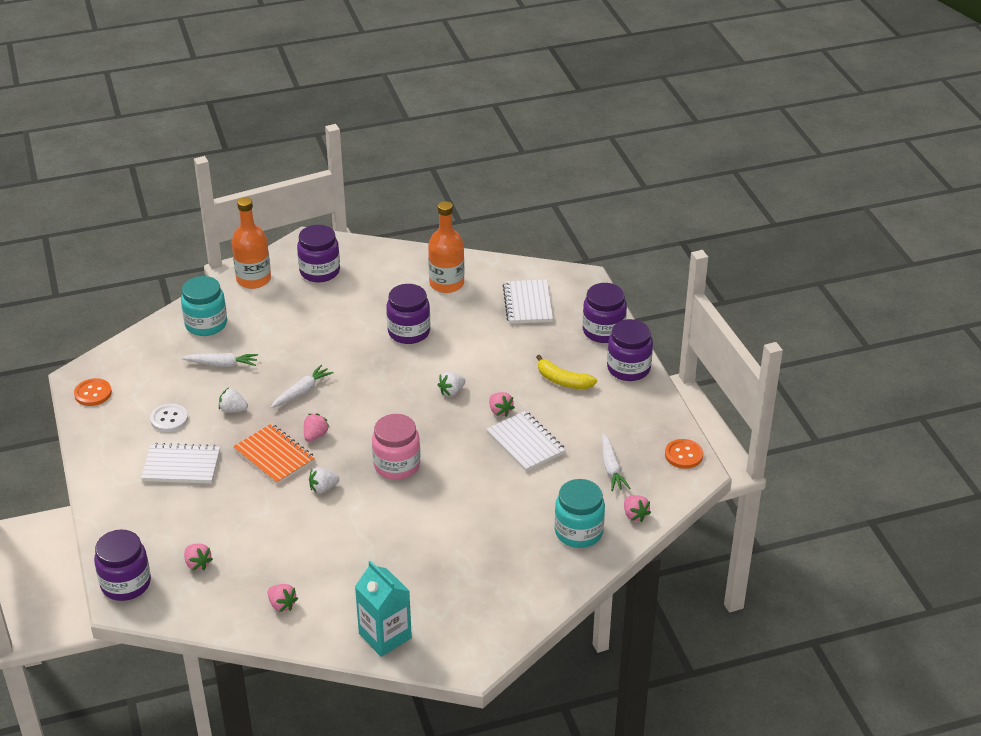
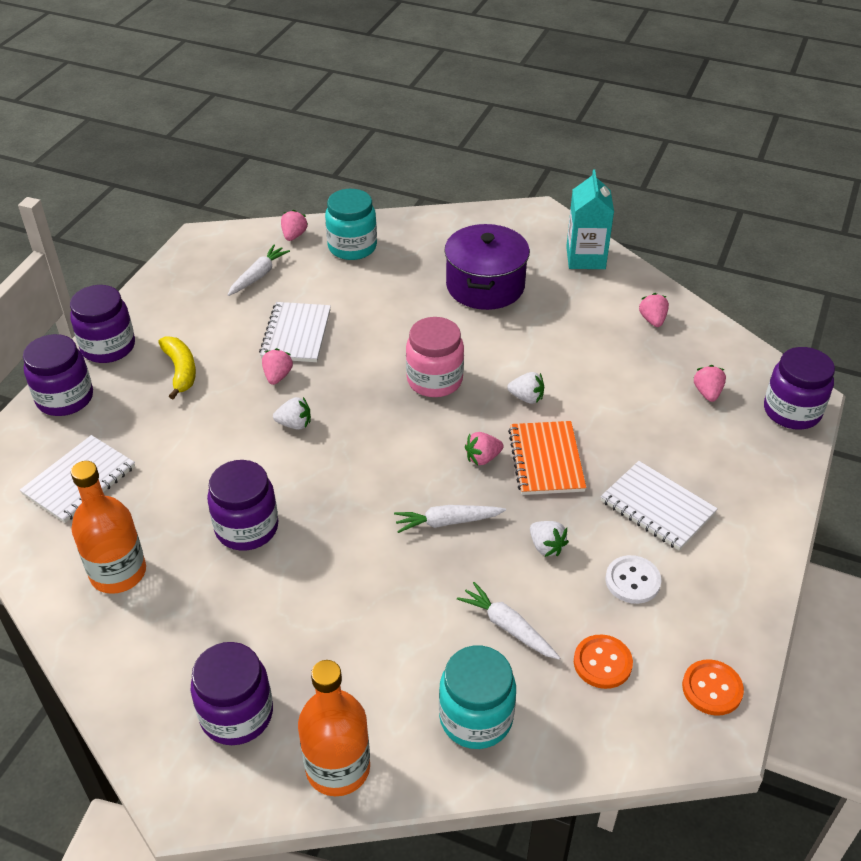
camera: 140 degrees left, 5 degrees up
(439, 559) = (485, 286): none -> purple pot
(683, 455) = (189, 254): orange button -> orange button (602, 663)

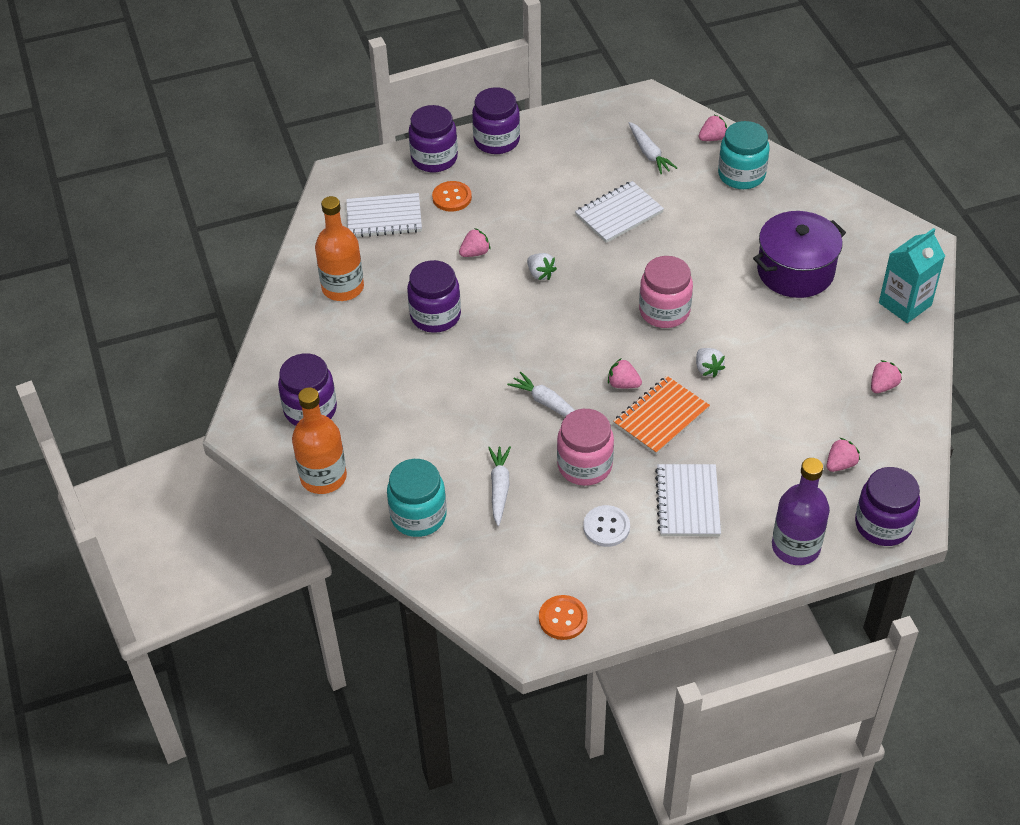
camera: 50 degrees right, 5 degrees up
(180, 371) = (518, 188): yellow banana -> none
(258, 276) = (649, 153): white carrot -> white carrot turned 75 degrees clockwise
(277, 376) = (570, 234): pink strawberry -> pink strawberry (475, 253)
(546, 546) = (584, 465): white strawberry -> pink jar
(602, 663) = (523, 551): orange button -> orange button (452, 197)
(769, 475) = (795, 547): none -> purple bottle

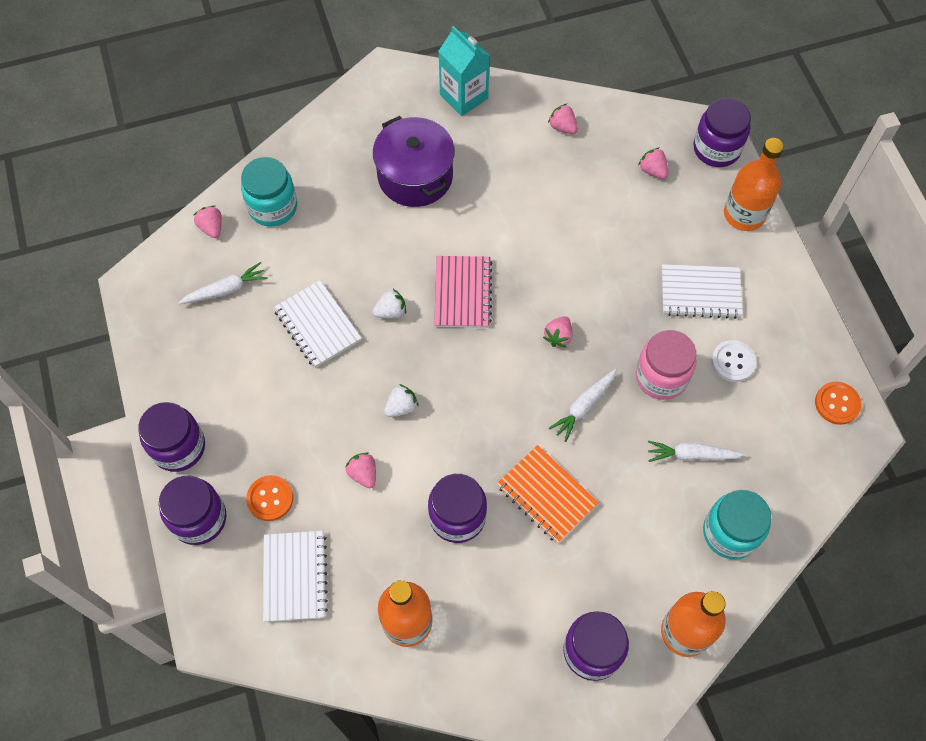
camera: 90 degrees left, 15 degrees up
(661, 417) = (600, 306): orange notebook -> orange notebook (547, 495)
(664, 311) = (462, 293): pink jar -> pink notebook
(707, 369) = (540, 262): white strawberry -> white strawberry (391, 311)
(795, 547) = (744, 214): purple bottle -> orange bottle

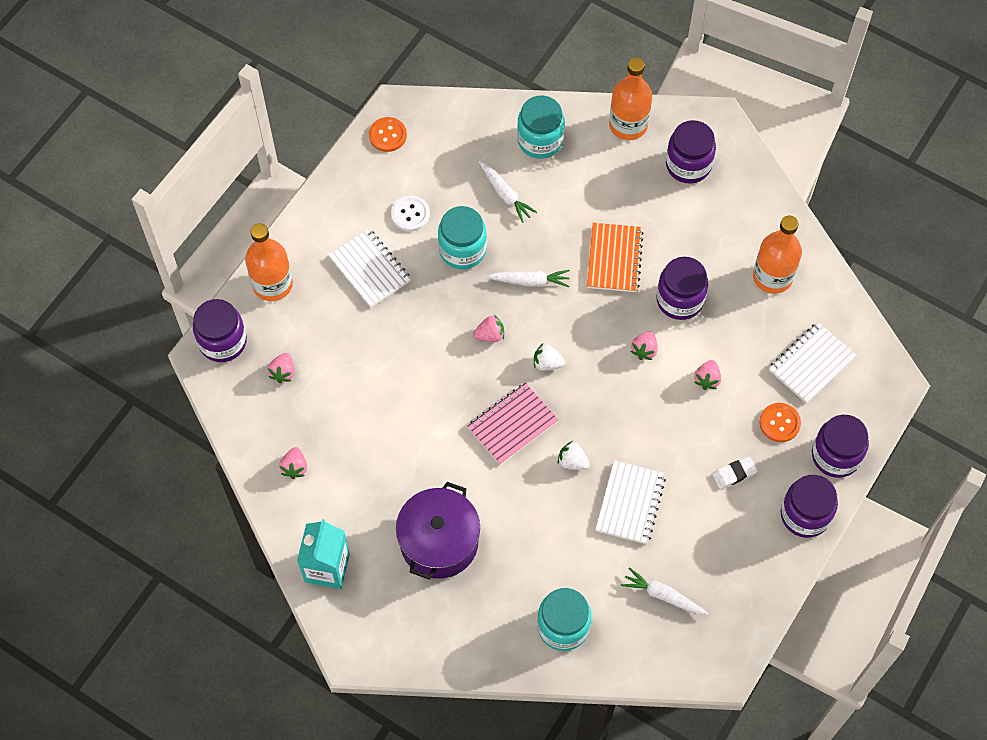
camera: 130 degrees left, 0 degrees up
(211, 228) = (623, 657): pink strawberry -> pink strawberry (644, 350)
(264, 423) = (734, 474): none -> white eraser
(401, 407) = (638, 394): white strawberry -> white strawberry (547, 363)
(661, 376) = (462, 250): pink jar -> turquoise jar

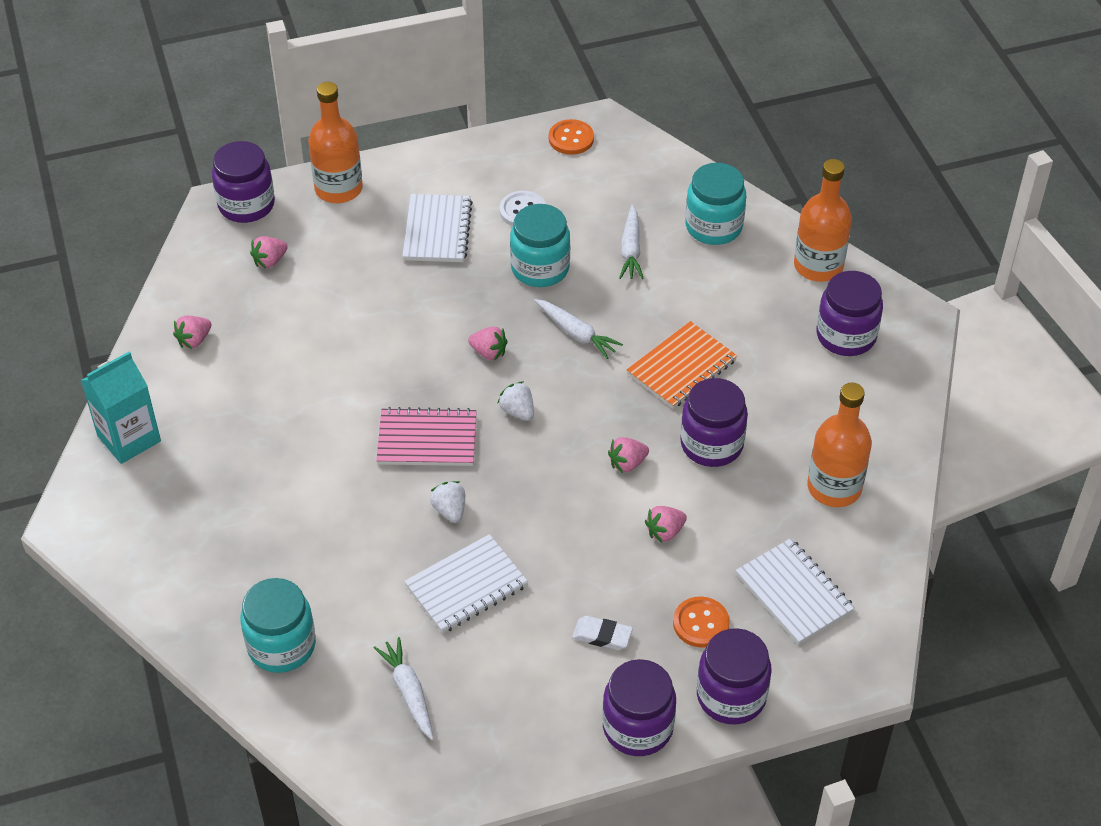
camera: 40 degrees right, 15 degrees down
(439, 542) = (250, 489): purple pot -> none
(811, 364) = (794, 593): white notebook -> white notebook turned 60 degrees clockwise

